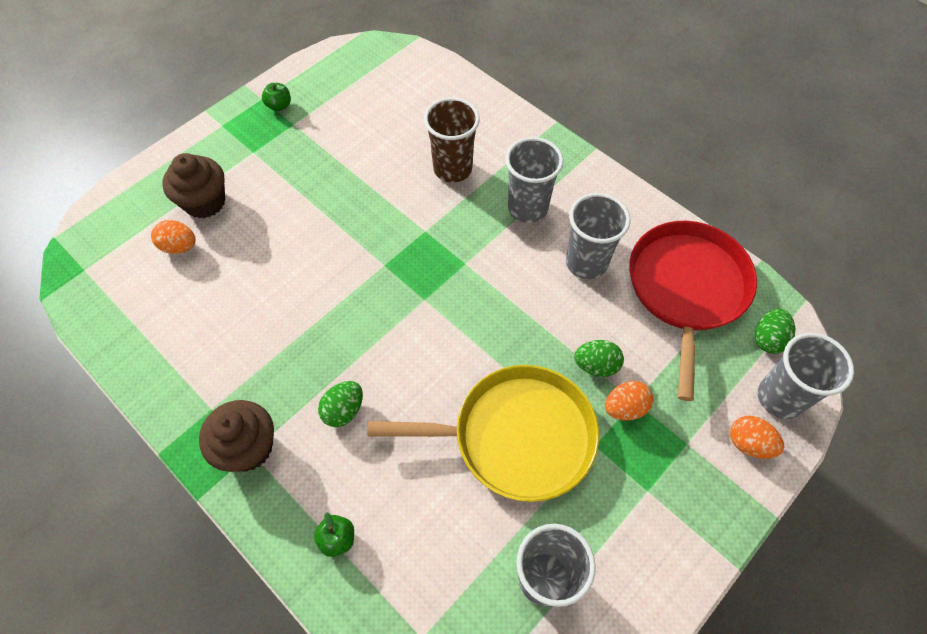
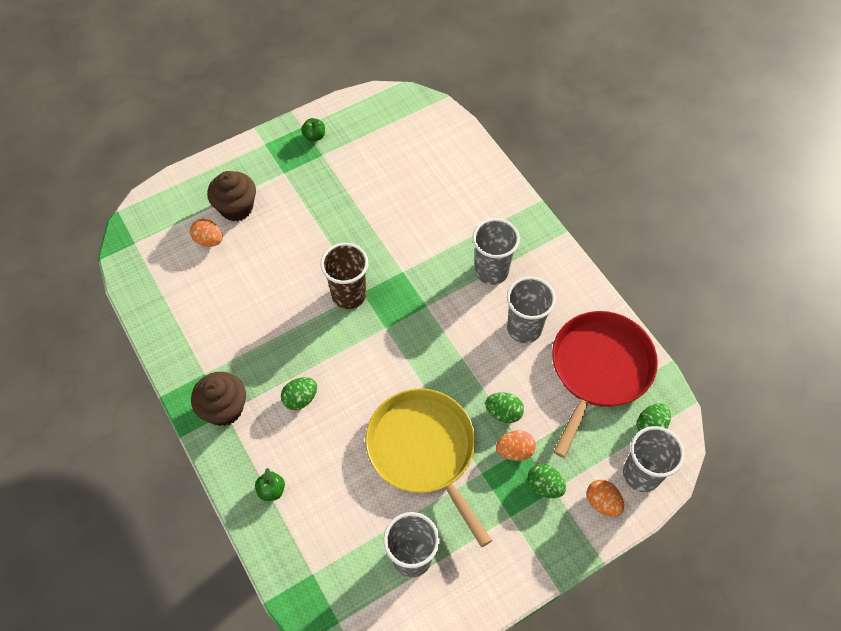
camera: 15 degrees right, 0 degrees up
(452, 169) = (440, 223): brown cup -> brown cup (349, 295)
(516, 436) = (424, 451): yellow pan -> yellow pan turned 135 degrees counterclockwise
(674, 441) = (544, 486): none -> green egg

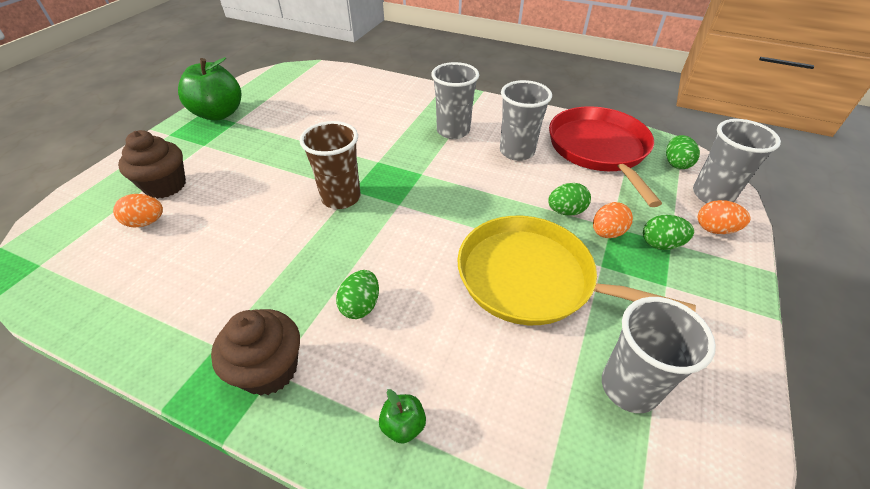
camera: 35 degrees left, 15 degrees down
(314, 136) = (219, 114): green apple -> green apple, size x2.29

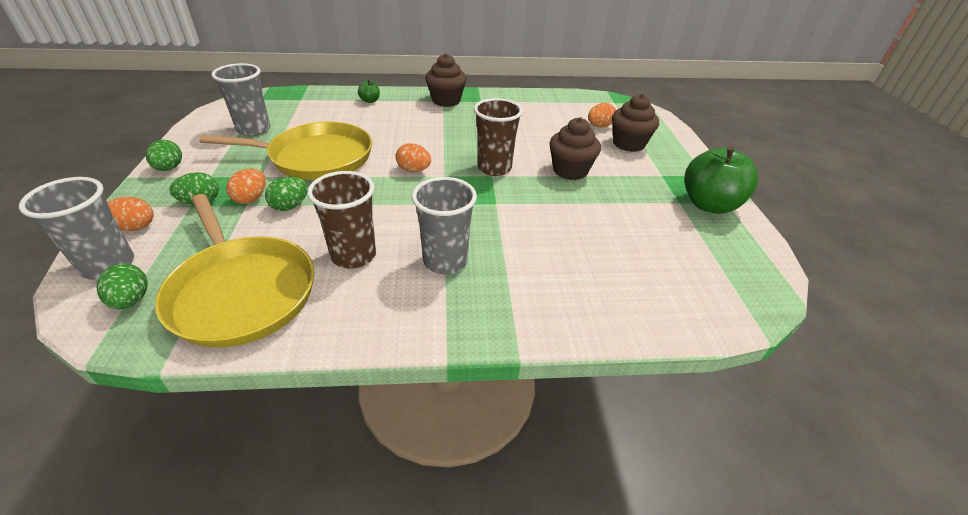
camera: 150 degrees right, 5 degrees down
(274, 172) = (570, 170): none -> brown cupcake
(361, 305) = (422, 125): green egg -> green egg (169, 168)
(425, 220) = (414, 170): none -> orange egg
(517, 152) = (354, 255): grey cup -> brown cup
(599, 149) = (242, 291): red pan -> yellow pan

